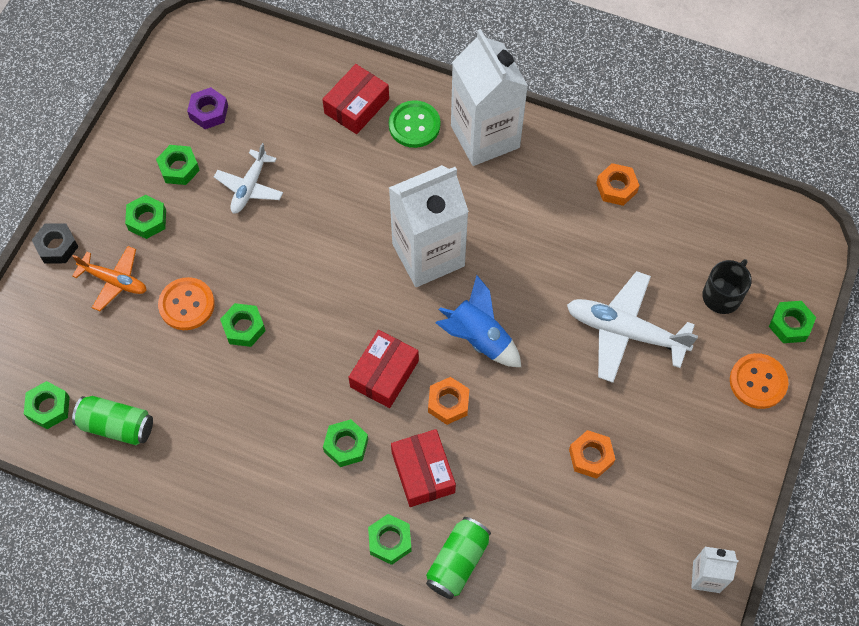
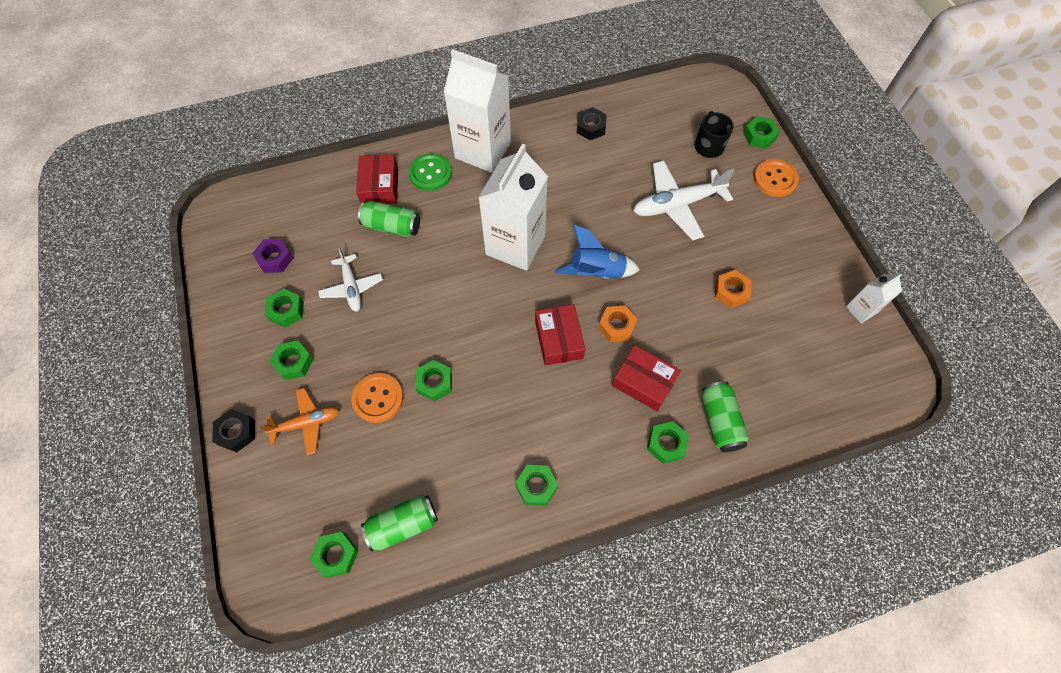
camera: 40 degrees left, 0 degrees up
(333, 154) = (392, 226): none -> green can
(346, 445) = (578, 405): green nut -> green nut (536, 486)
(616, 188) = (591, 127): orange nut -> black nut

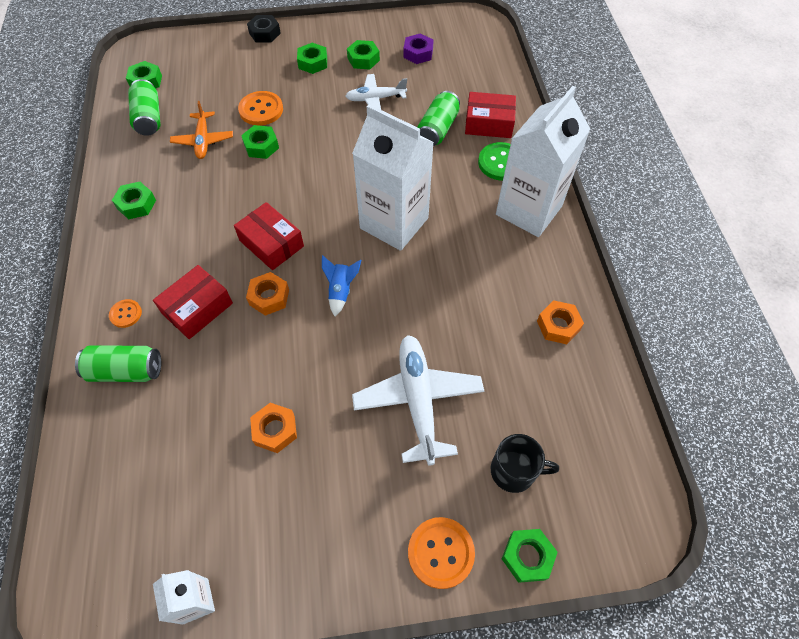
camera: 100 degrees right, 5 degrees down
(306, 423) = (257, 69): orange plane -> orange plane (203, 140)
(559, 339) = (271, 243): red box -> red box turned 45 degrees clockwise
(591, 127) = (558, 325): black nut -> orange nut
(596, 272) = (341, 291): blue rocket -> blue rocket, size x0.63
(666, 444) = (126, 314): green nut -> orange button

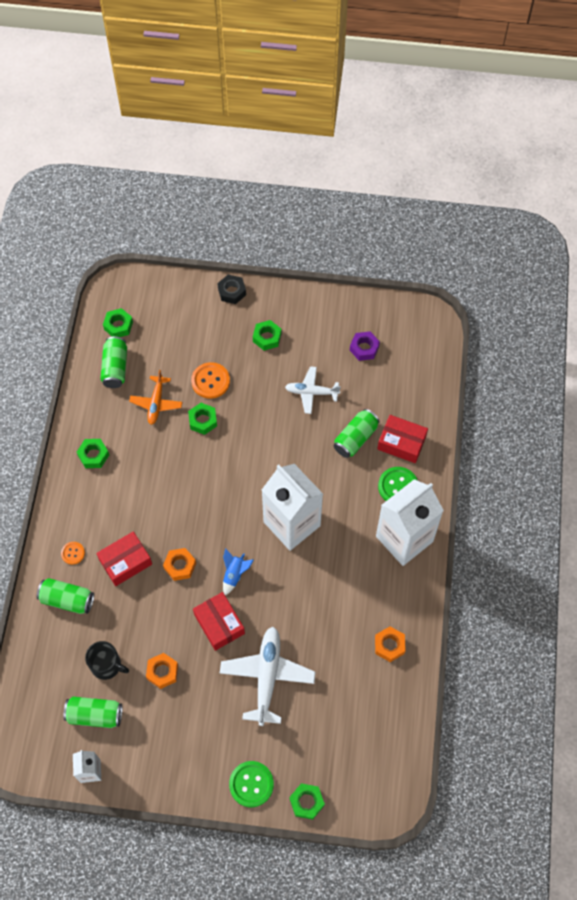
camera: 15 degrees right, 5 degrees up
(189, 514) = (95, 715): none -> green can
(271, 243) = (191, 518): red box -> red box (219, 624)
(363, 59) = (313, 344): green nut -> none
(441, 553) = (251, 784): orange button -> green button
(514, 471) = (318, 744): black mug -> black mug (106, 665)

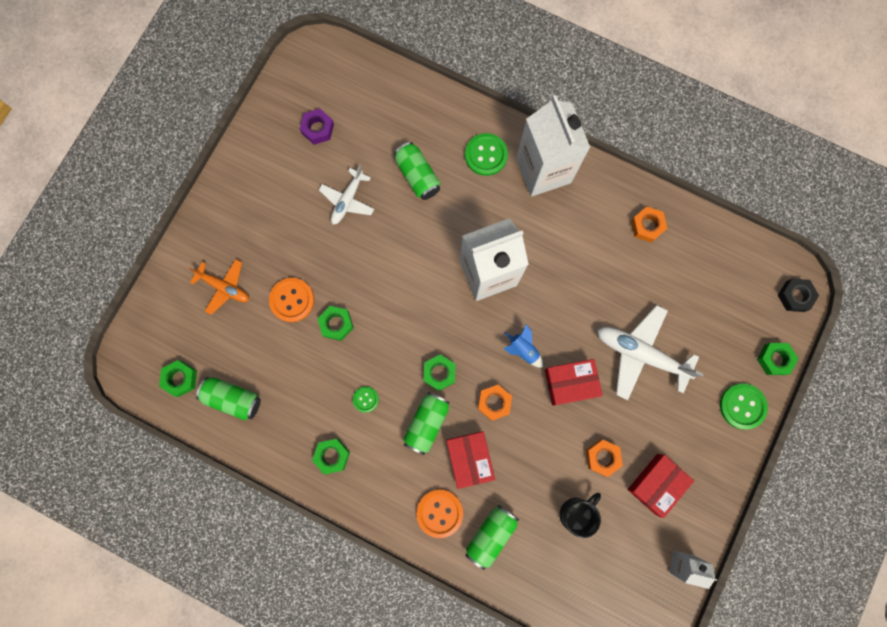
camera: 70 degrees left, 15 degrees up
(73, 553) = (439, 513): orange button -> orange button, size x1.75
(95, 715) = (625, 542): green can -> green can (426, 423)
(148, 464) = (365, 399): none -> green button
(156, 403) = (295, 367): orange plane -> orange plane (224, 287)
(232, 292) = (190, 240): black nut -> black nut (795, 296)
(267, 337) = (263, 223): green nut -> green nut (439, 373)
(401, 443) = (439, 133): red box -> red box (656, 484)

